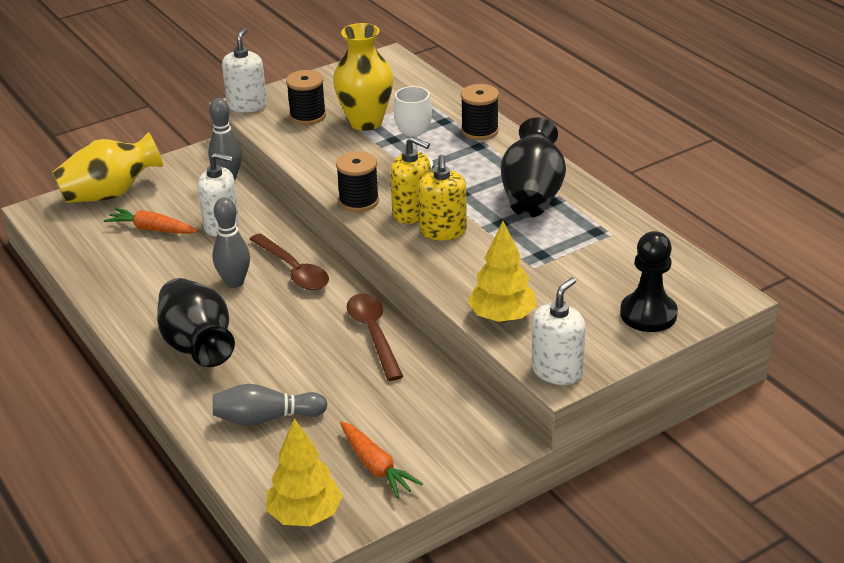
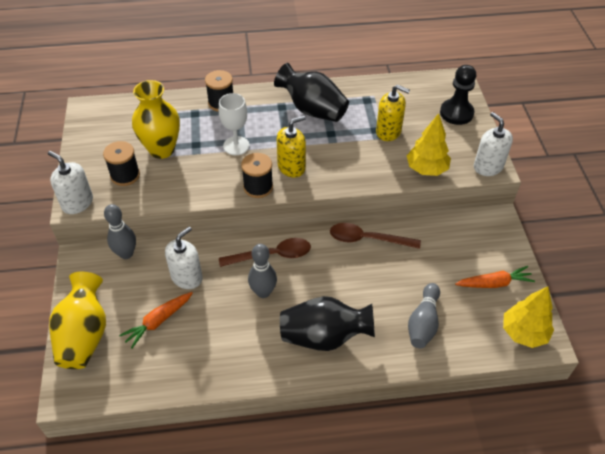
camera: 65 degrees left, 15 degrees up
(443, 231) = (322, 161): yellow soap dispenser -> yellow soap dispenser (388, 131)

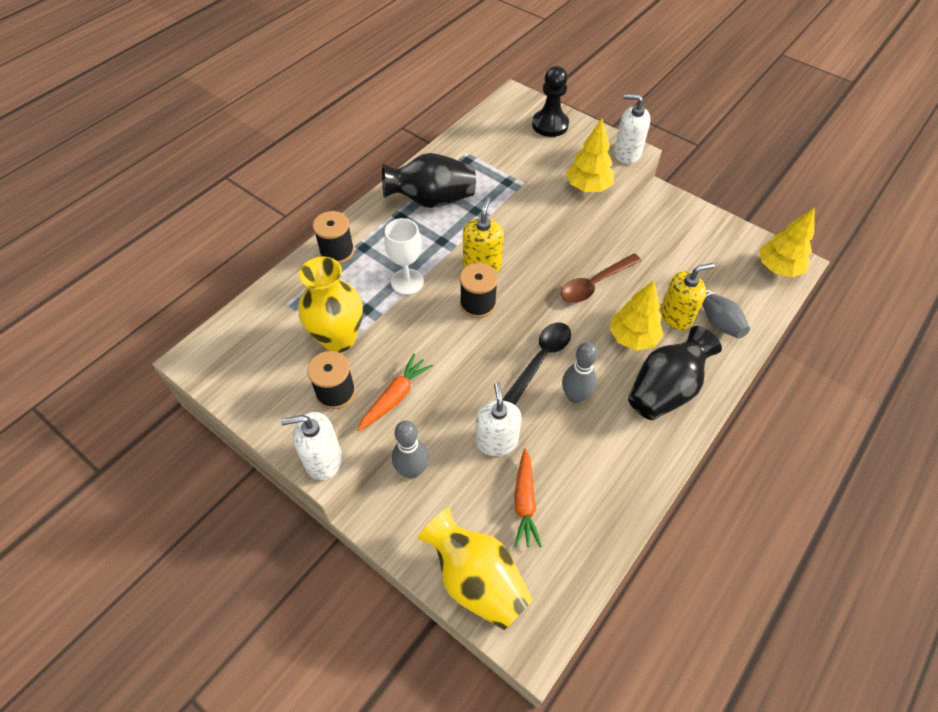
camera: 45 degrees left, 5 degrees up
(272, 255) = (541, 359): brown spoon -> black spoon
(347, 290) = (632, 337): none -> yellow tree
(388, 131) = (519, 176): yellow soap dispenser -> yellow soap dispenser (676, 316)
(494, 283) = (718, 247): orange carrot -> orange carrot (395, 397)

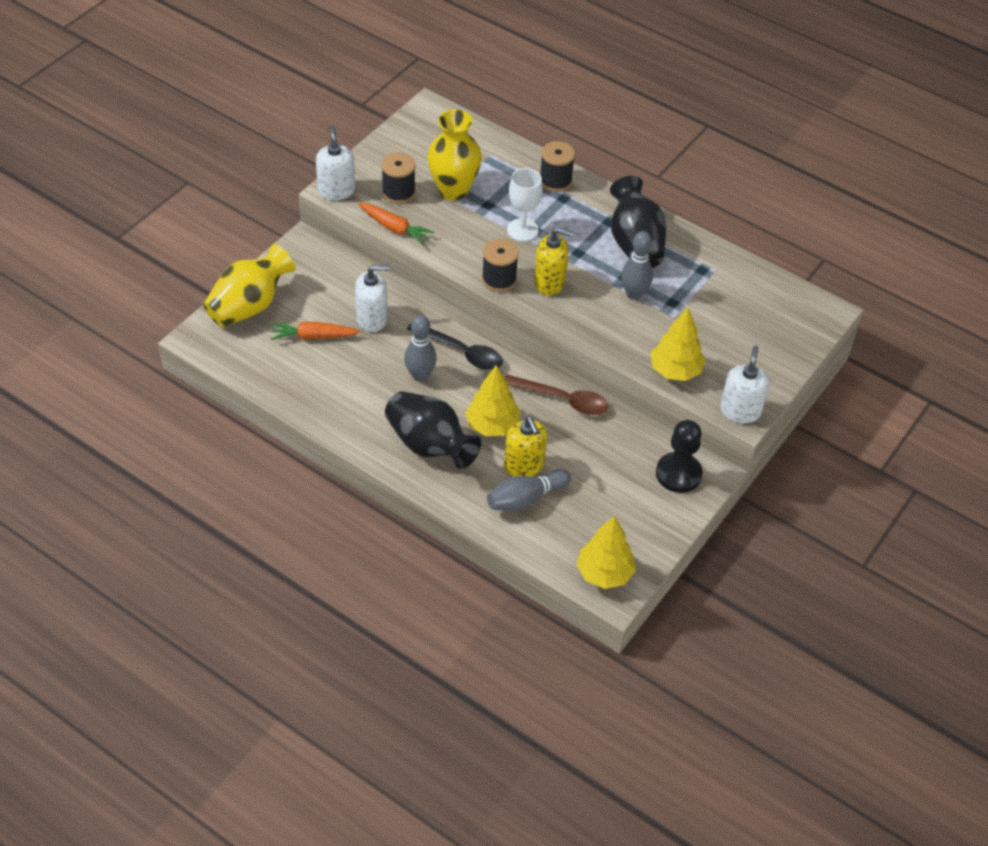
camera: 85 degrees right, 5 degrees down
(412, 470) = (344, 265): grey bowling pin -> grey bowling pin (634, 294)
(550, 125) = (779, 342): black pawn -> black pawn (678, 474)
(595, 284) = (562, 400): brown spoon -> brown spoon turned 150 degrees clockwise

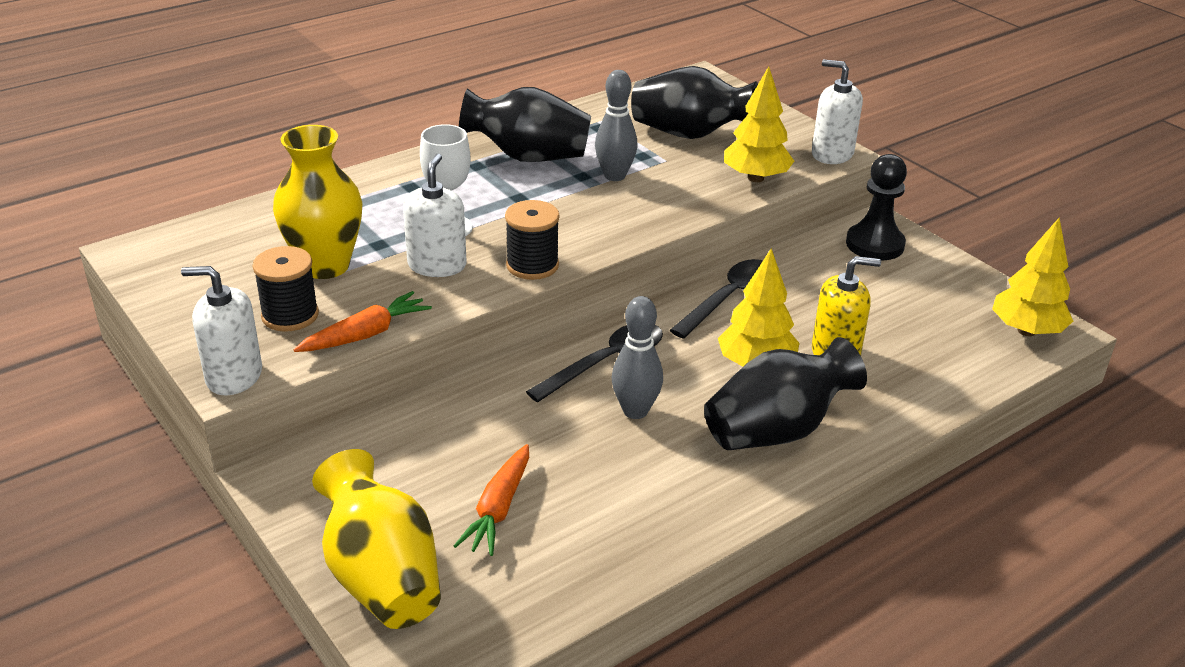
camera: 70 degrees left, 15 degrees down
(372, 319) = (494, 435): white soap dispenser -> white soap dispenser (437, 265)
(525, 499) = (894, 365): grey bowling pin -> none
(549, 282) = (561, 228): yellow soap dispenser -> none
(555, 181) = (373, 185): black spool -> none
(562, 400) = (729, 298): brown spoon -> black spoon
(722, 322) = (689, 134): none -> black vase

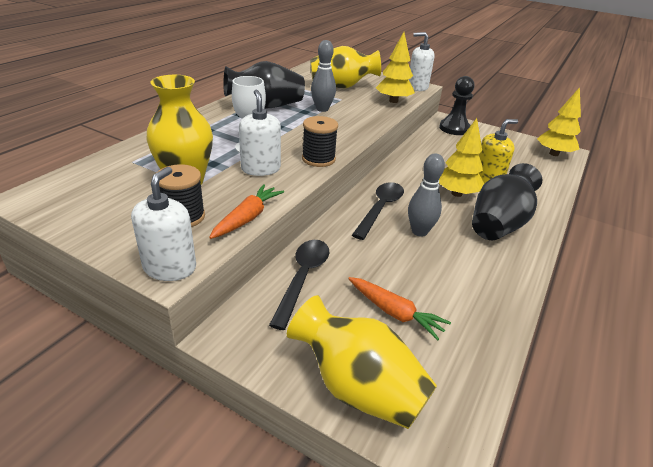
camera: 25 degrees left, 0 degrees up
(234, 376) = (170, 267): white soap dispenser -> white soap dispenser turned 120 degrees clockwise
(498, 509) = (394, 312): orange carrot -> orange carrot turned 45 degrees counterclockwise
(689, 134) = (342, 86): black vase -> yellow vase
(729, 298) = (412, 164): black spoon -> black spoon (303, 278)

